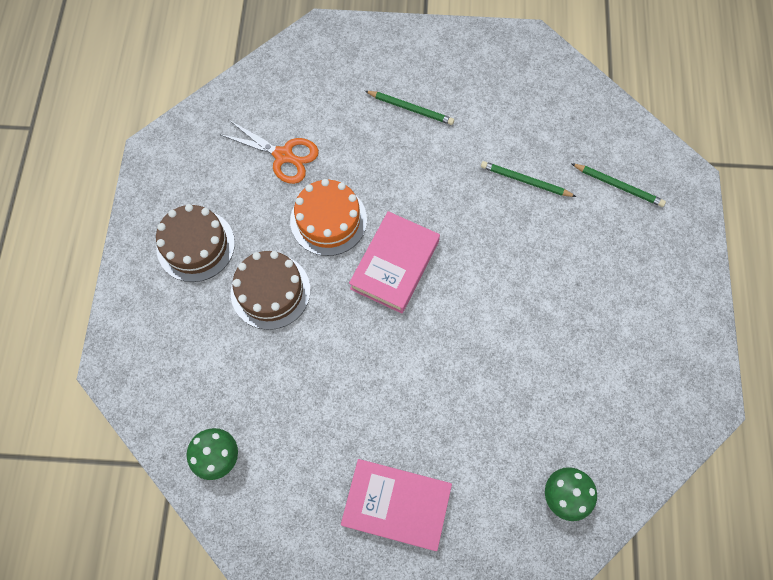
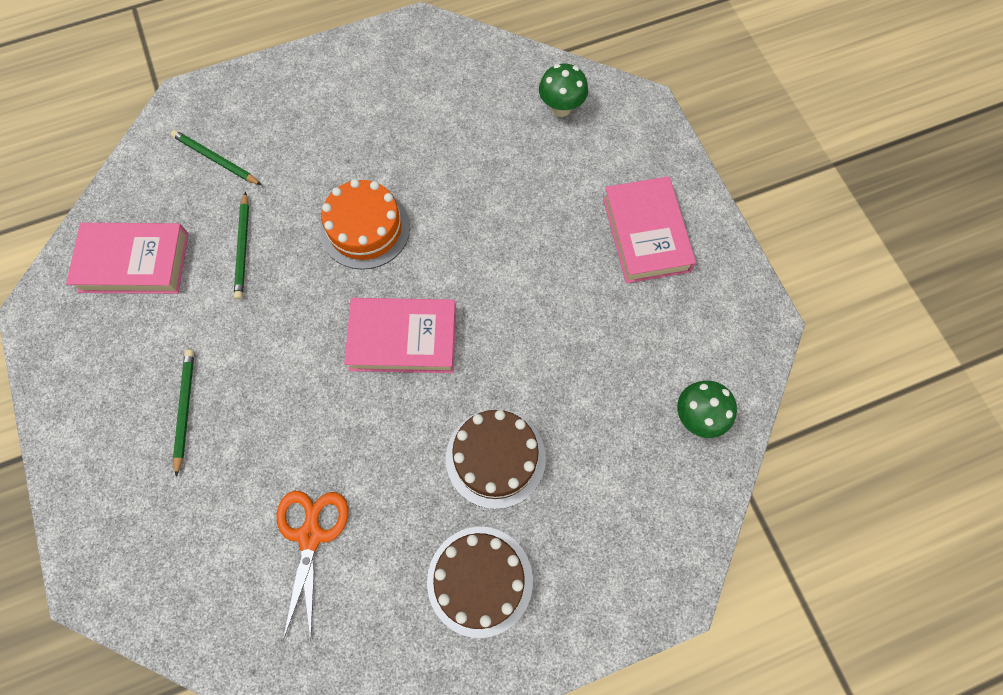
camera: 115 degrees left, 0 degrees up
(328, 220) = (378, 436): orange cake -> orange cake (365, 228)
(544, 107) = (134, 262): none -> pink book
(618, 186) = (216, 159): green pencil -> green pencil turned 60 degrees counterclockwise

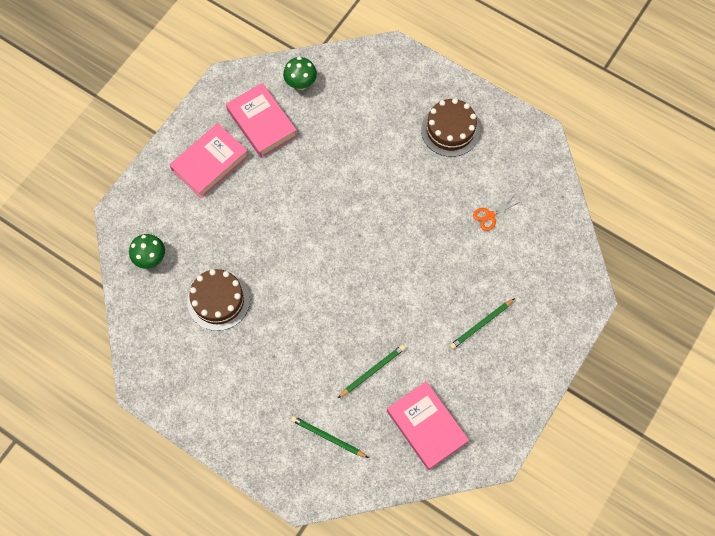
camera: 125 degrees left, 0 degrees up
(216, 159) = (328, 437): green pencil -> green pencil turned 120 degrees clockwise
(310, 536) = (490, 216): orange scissors -> orange scissors, size x0.60
(365, 228) = (311, 312): orange cake -> none
(403, 338) = (361, 244): pink book -> pink book (262, 123)
(495, 458) = (389, 159): brown cake -> brown cake (218, 300)

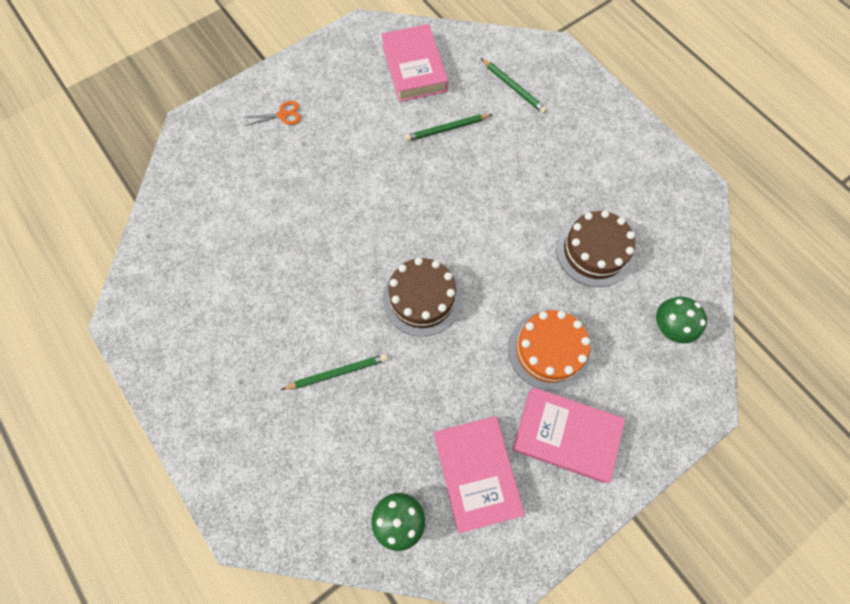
camera: 160 degrees left, 0 degrees up
(210, 163) = (565, 435): pink book -> pink book turned 45 degrees clockwise
(235, 214) = (548, 350): none -> orange cake
(450, 130) = (229, 368): brown cake -> brown cake (422, 298)
(481, 324) = (315, 136): green pencil -> green pencil (337, 373)
(490, 216) = (243, 242): orange scissors -> orange scissors (283, 115)

